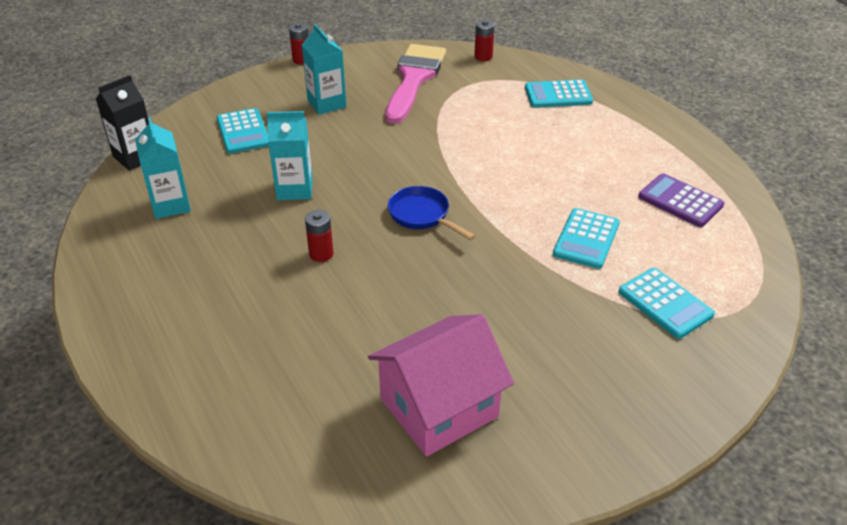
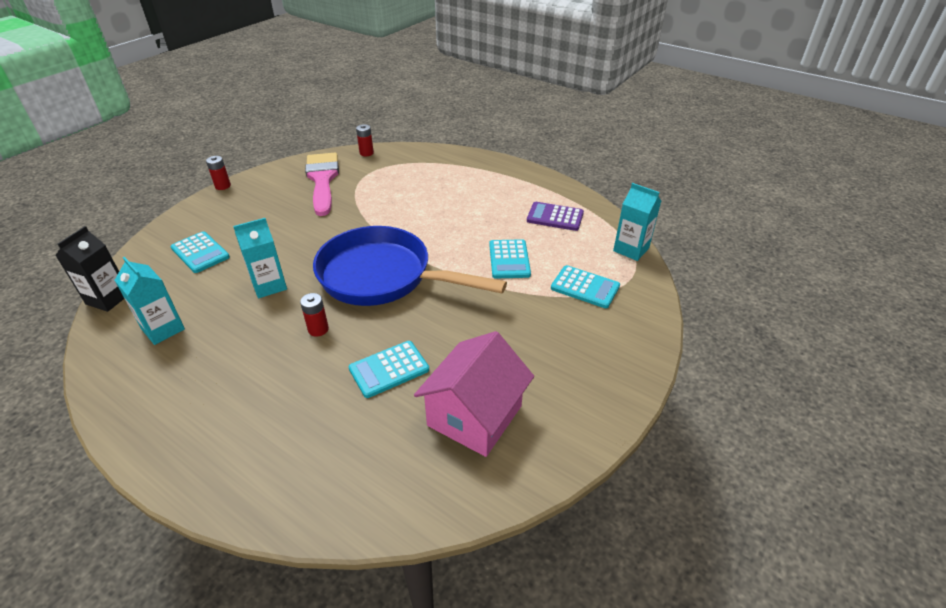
camera: 25 degrees left, 0 degrees up
(326, 104) = (261, 214): turquoise carton -> turquoise carton (631, 249)
(422, 215) = (383, 277): blue pan -> blue pan, size x2.30
(558, 95) = (434, 167): turquoise calculator -> turquoise calculator (389, 369)

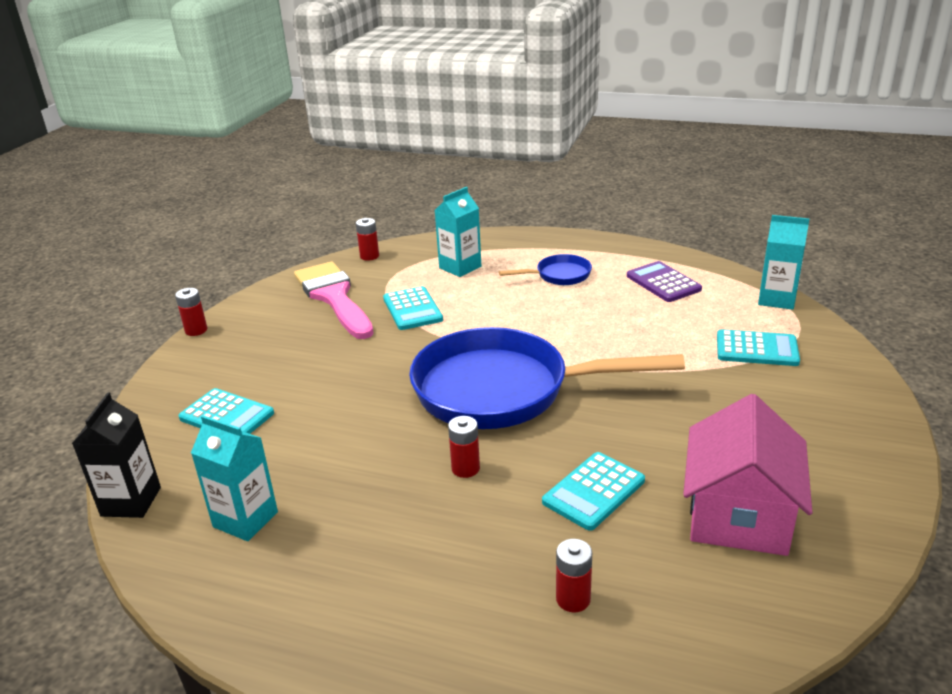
camera: 15 degrees left, 10 degrees down
(269, 285) = (357, 433): turquoise carton -> turquoise carton (460, 267)
(319, 445) = (573, 599): none -> red battery
(484, 195) = (559, 275): none -> blue pan
(509, 259) = (645, 338): turquoise calculator -> turquoise calculator (412, 309)
(555, 217) = (663, 283): purple calculator -> purple calculator turned 60 degrees clockwise

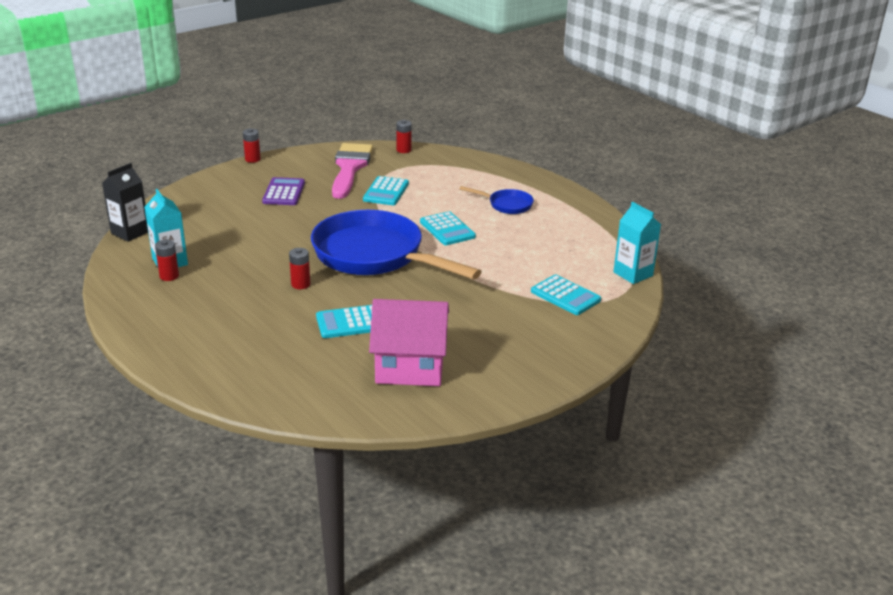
camera: 30 degrees right, 0 degrees up
(227, 416) = (216, 211): turquoise calculator -> turquoise calculator (447, 229)
(460, 267) = (450, 177): turquoise carton -> none
(573, 599) = (272, 360): red battery -> red battery (169, 276)
(663, 283) = (570, 235): purple calculator -> purple calculator (284, 192)
(739, 515) = (410, 366): pink house -> pink house turned 45 degrees clockwise

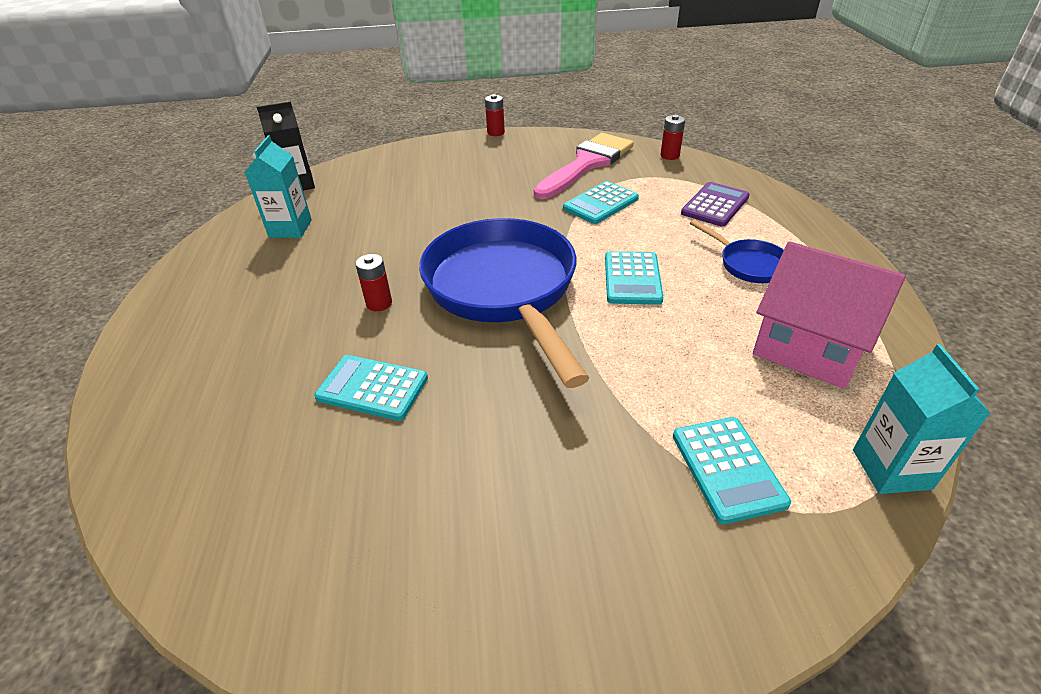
camera: 35 degrees right, 10 degrees up
(169, 276) = (269, 246): red battery -> none
(284, 192) = (487, 176): purple calculator -> purple calculator (715, 205)
(410, 366) = (366, 510): pink house -> pink house (809, 346)

